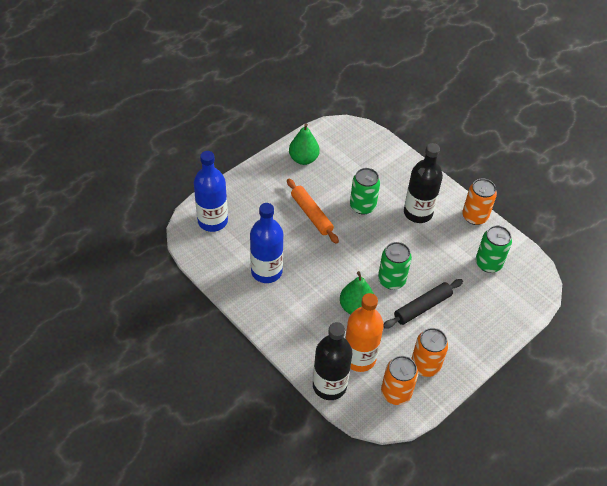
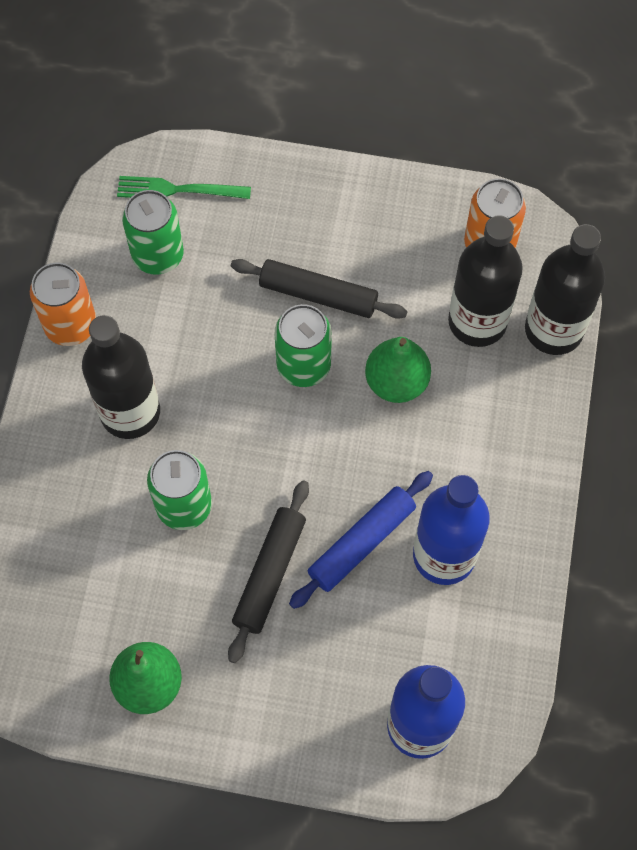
camera: 125 degrees left, 15 degrees up
(297, 249) = (361, 543): none -> blue rolling pin
(311, 214) = (269, 574): orange rolling pin -> black rolling pin
(359, 358) = (477, 322): orange bottle -> black bottle
(425, 365) = (414, 235): orange can -> none
(519, 290) = (177, 190): none -> green fork

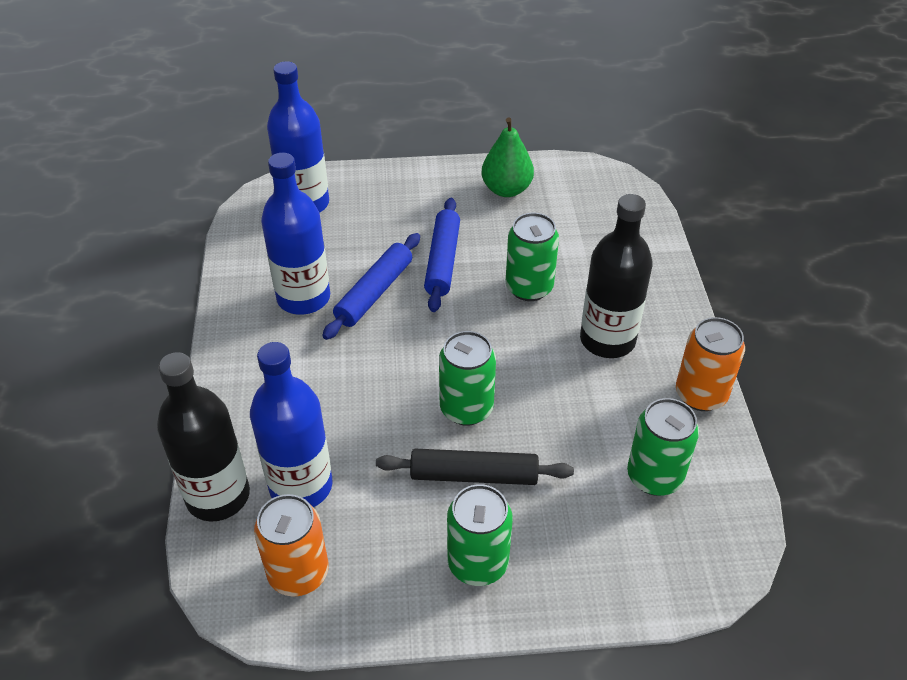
camera: 165 degrees right, 20 degrees down
(177, 190) = (670, 551): green fork -> none
(269, 574) = (442, 261): black rolling pin -> blue rolling pin
(339, 217) = (478, 563): none -> green can
(396, 382) = (373, 413): green pear -> none
(477, 322) = (301, 486): black bottle -> blue bottle

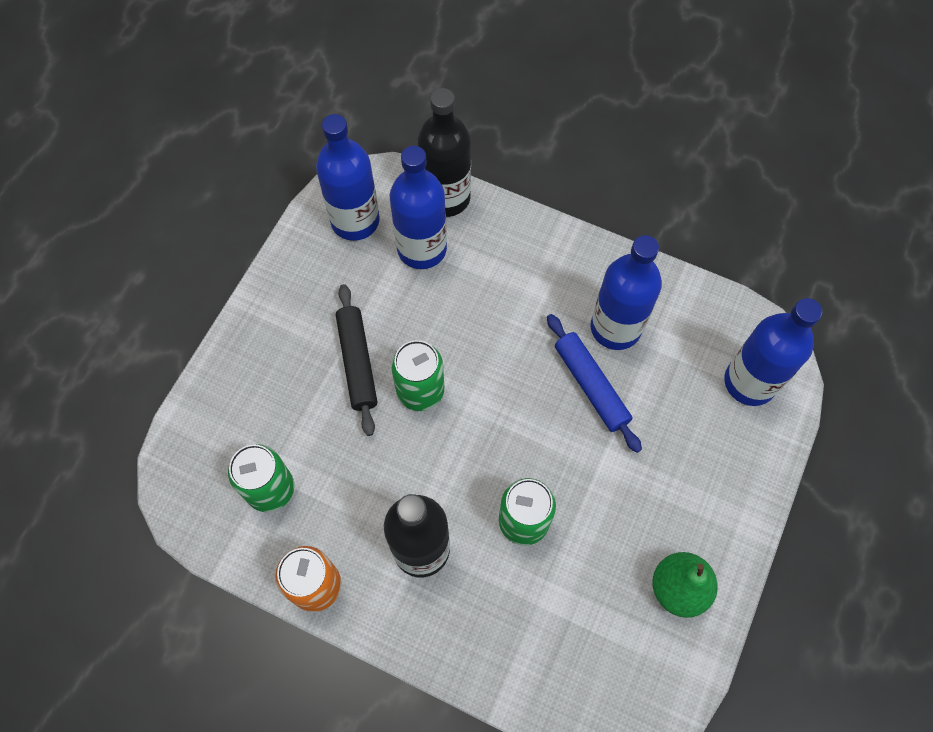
camera: 120 degrees right, 20 degrees up
(298, 573) = (355, 221): orange can -> blue bottle
(442, 261) = (601, 464): blue rolling pin -> none
(474, 475) = (357, 362): black rolling pin -> black rolling pin turned 45 degrees counterclockwise
(478, 563) = (289, 327): green can -> none

